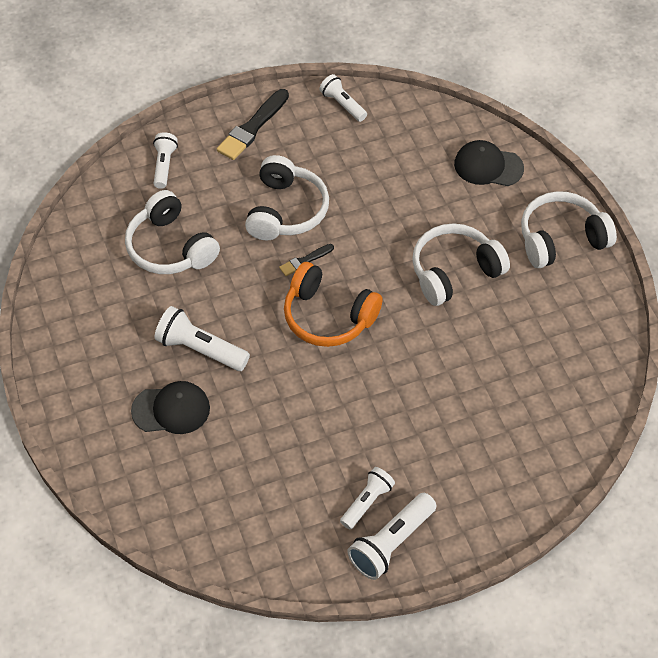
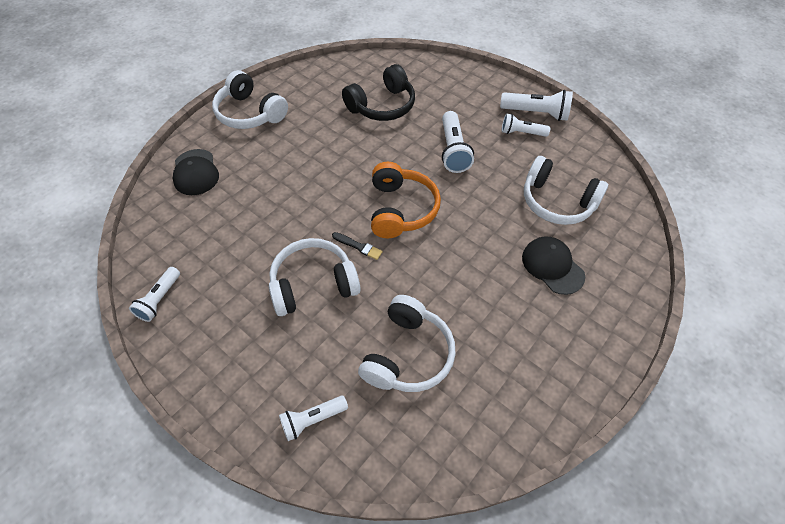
camera: 120 degrees left, 0 degrees up
(200, 349) = (489, 275): white flashlight -> white flashlight (453, 150)
(252, 127) = (222, 363): black brush -> none
(454, 272) = (313, 156): white headphones -> white headphones (557, 202)
(503, 374) = (382, 105): none -> black headphones

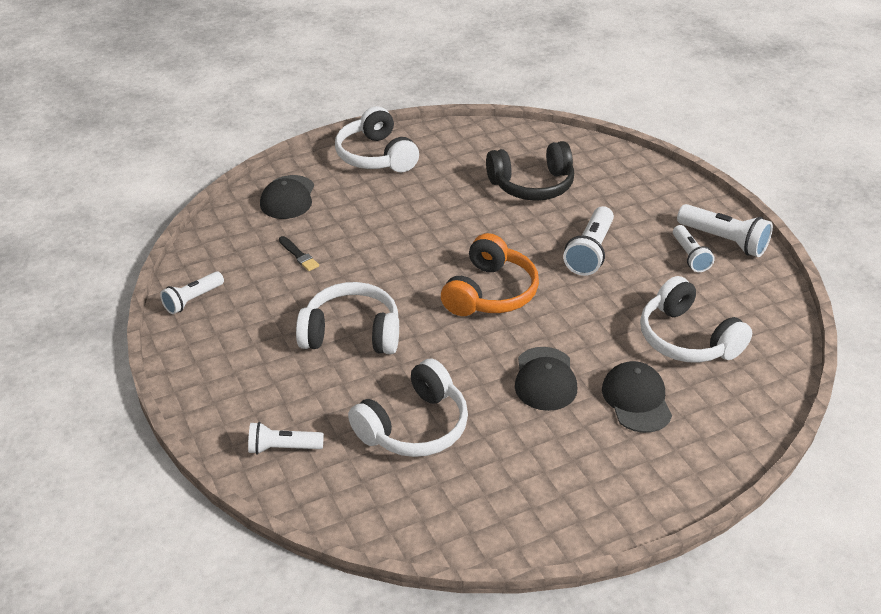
camera: 25 degrees right, 15 degrees down
(358, 246) = (421, 314): black brush -> black brush (299, 255)
(481, 272) = (545, 379): none -> black cap
(521, 133) = (690, 256): white flashlight -> white flashlight turned 135 degrees counterclockwise

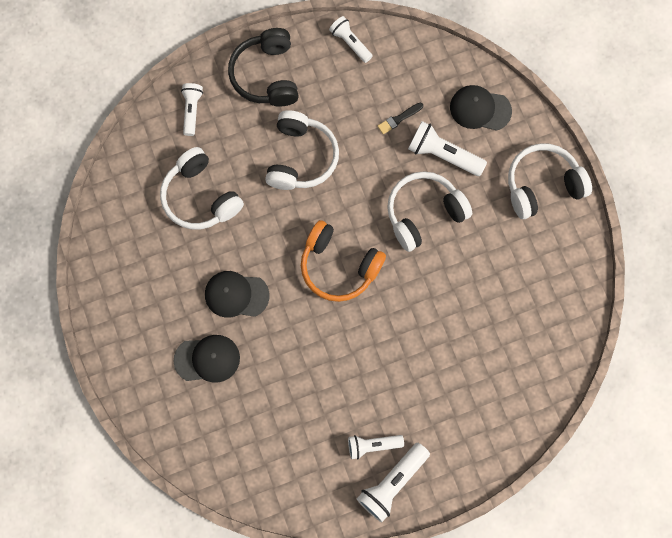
camera: 95 degrees right, 35 degrees up
(532, 185) = (488, 323): black headphones -> black headphones (266, 75)
(590, 252) = (385, 357): white flashlight -> white flashlight (442, 154)
(687, 339) = (268, 415): white headphones -> white headphones (424, 213)

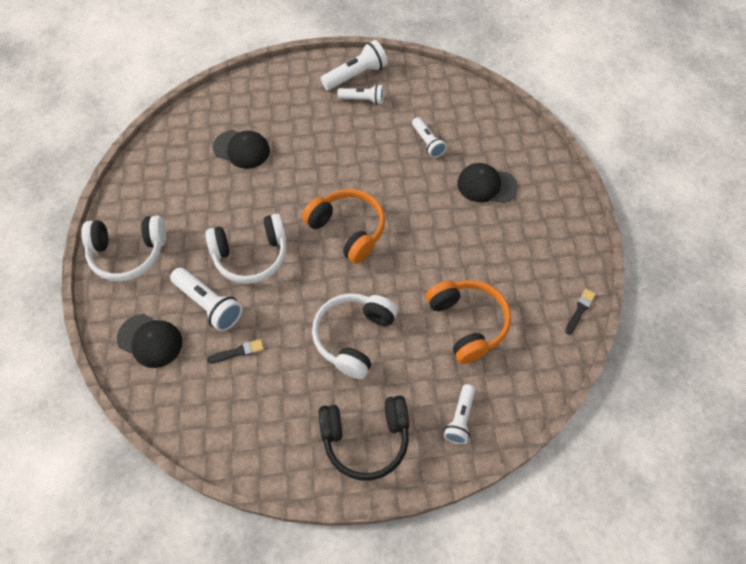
camera: 165 degrees left, 15 degrees down
(97, 237) = (580, 310): none -> black brush
(201, 197) = (467, 323): white headphones -> orange headphones
(236, 295) = (450, 228): black cap -> black cap (241, 149)
(266, 75) = (366, 439): black headphones -> black headphones turned 75 degrees clockwise
(350, 43) = (258, 454): white flashlight -> white flashlight (427, 143)

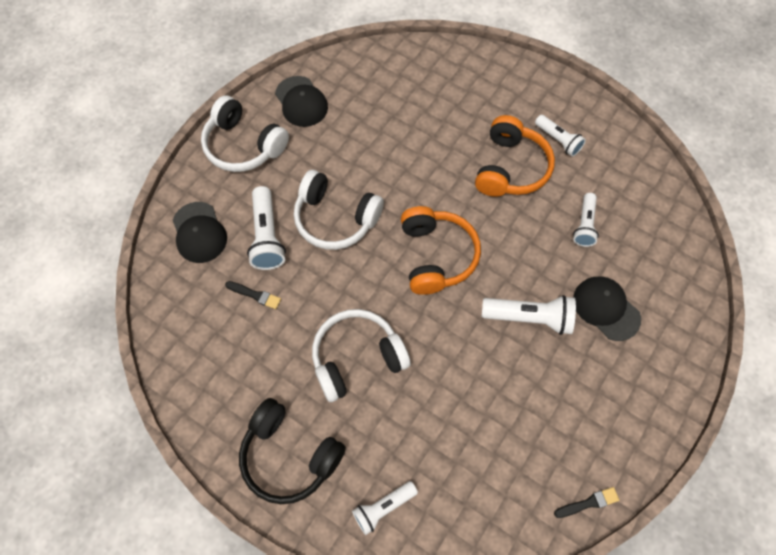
camera: 40 degrees right, 5 degrees up
(241, 149) = (408, 115): black cap -> black cap (301, 102)
(356, 75) = (573, 112): white flashlight -> white flashlight (529, 318)
(467, 323) = (467, 426): orange headphones -> orange headphones (510, 168)

